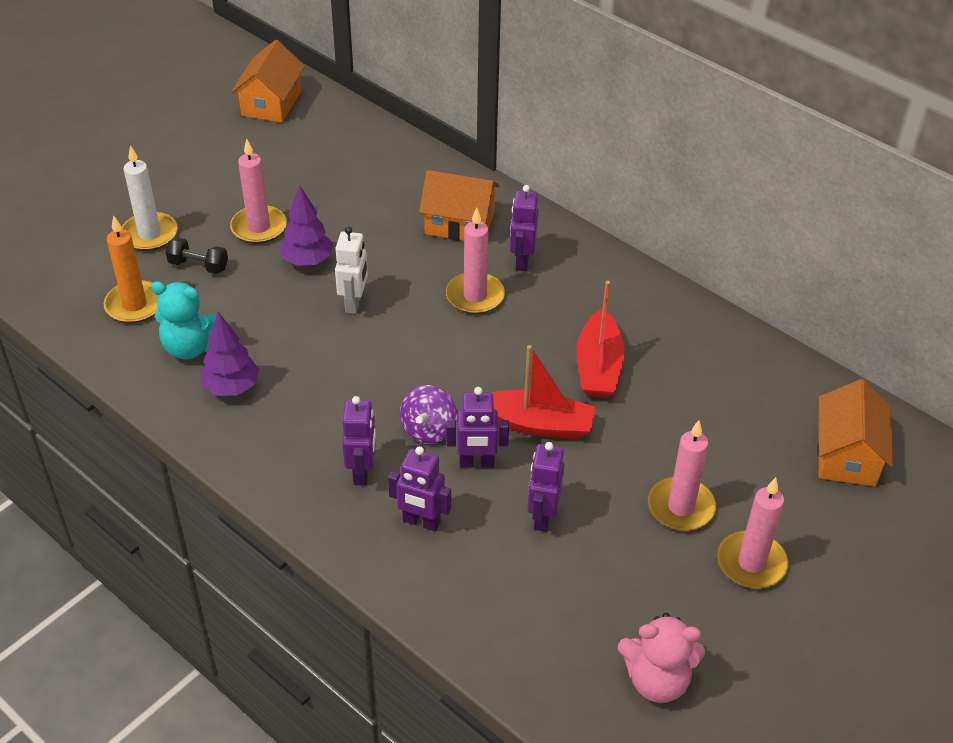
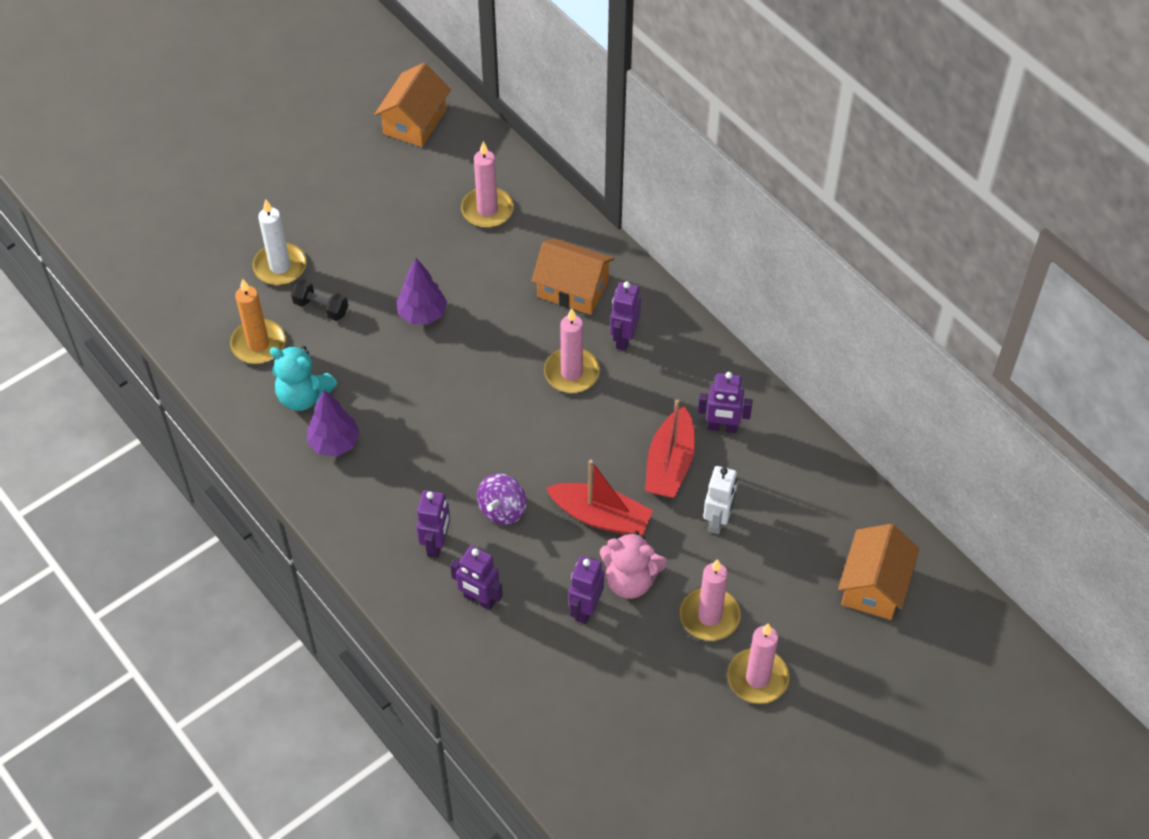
camera: 10 degrees right, 10 degrees up
(259, 227) = (382, 270): pink candle -> pink candle (487, 210)
(354, 303) = (458, 366): white robot -> white robot (718, 520)
(476, 463) = (538, 548): purple robot -> purple robot (722, 427)
(657, 680) = (648, 772): pink teddy bear -> pink teddy bear (630, 580)

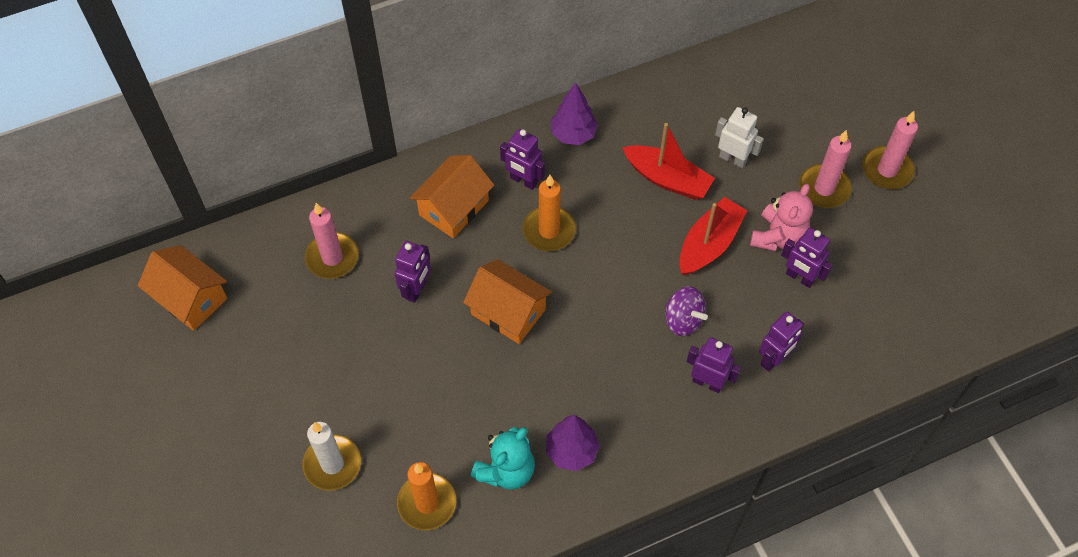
camera: 75 degrees left, 5 degrees up
(321, 307) = (400, 433): black dumbbell -> none
(422, 314) = (440, 341): purple tree -> purple tree (573, 134)
(571, 373) = (549, 230): pink candle -> orange candle
(722, 427) = (640, 132): purple robot -> purple robot (416, 290)
(874, 585) = (817, 70): orange house -> orange house (508, 312)

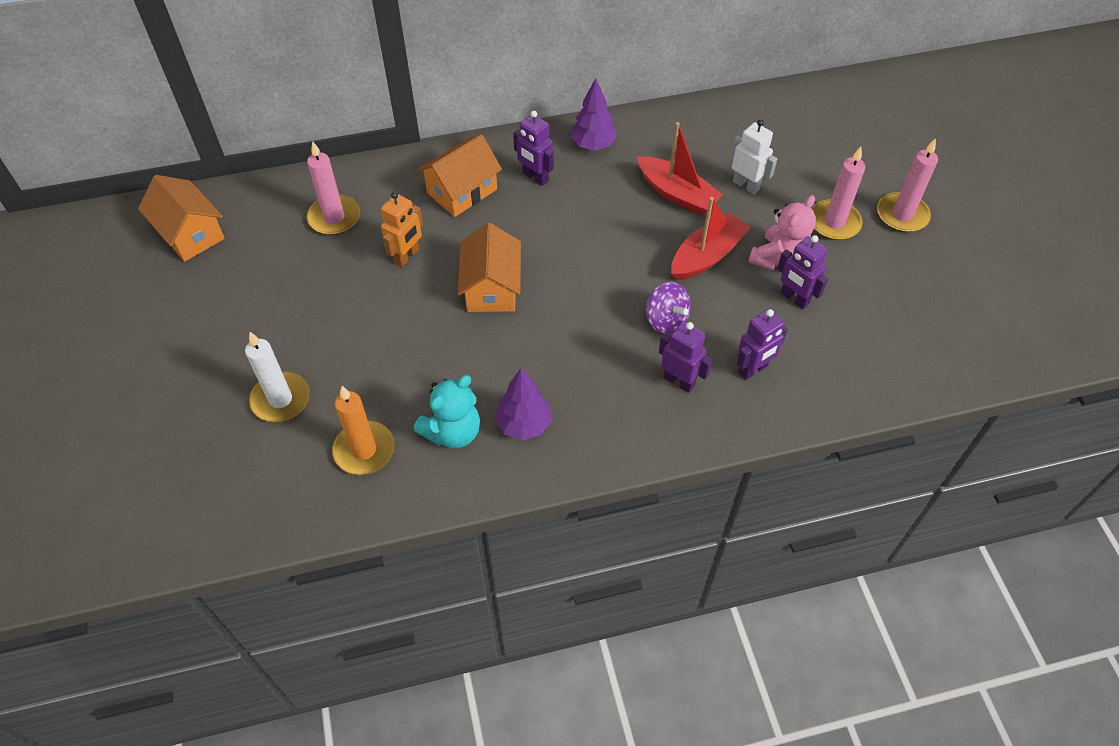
camera: 10 degrees right, 5 degrees down
(416, 290) = (407, 256): purple robot -> orange robot
(508, 312) = (491, 288): orange house -> orange house turned 45 degrees clockwise
(549, 230) = (549, 223): orange candle -> none

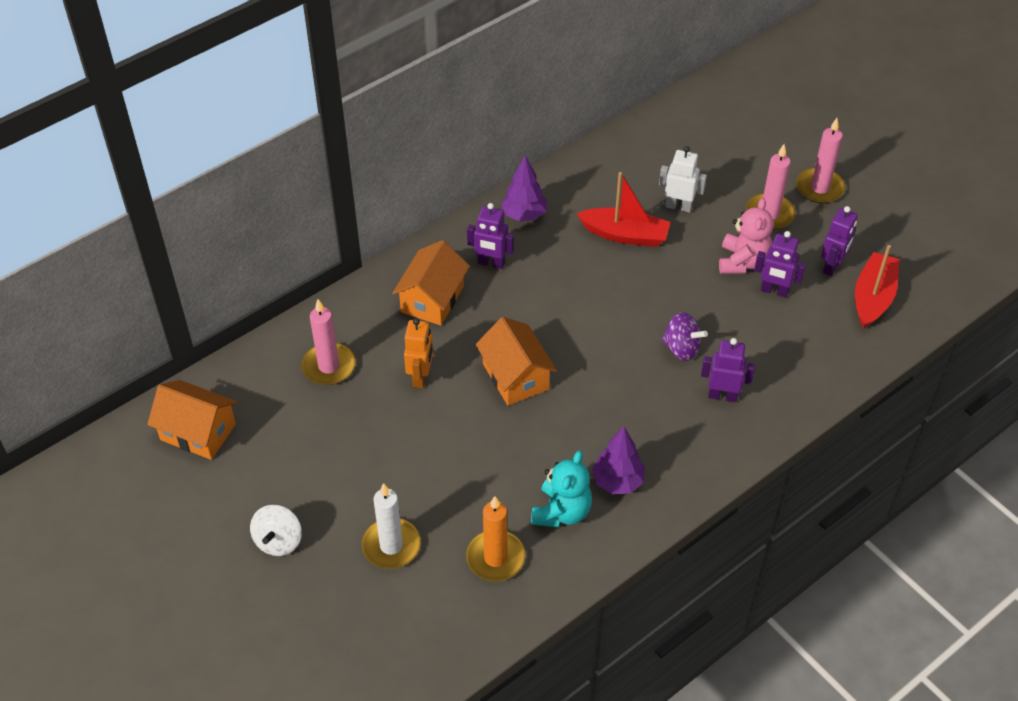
camera: 25 degrees left, 5 degrees down
(190, 355) = (278, 541): none -> white spinning top
(707, 256) = (682, 280): red boat -> red boat (873, 297)
(753, 369) = (775, 363): purple robot -> purple robot (832, 266)

